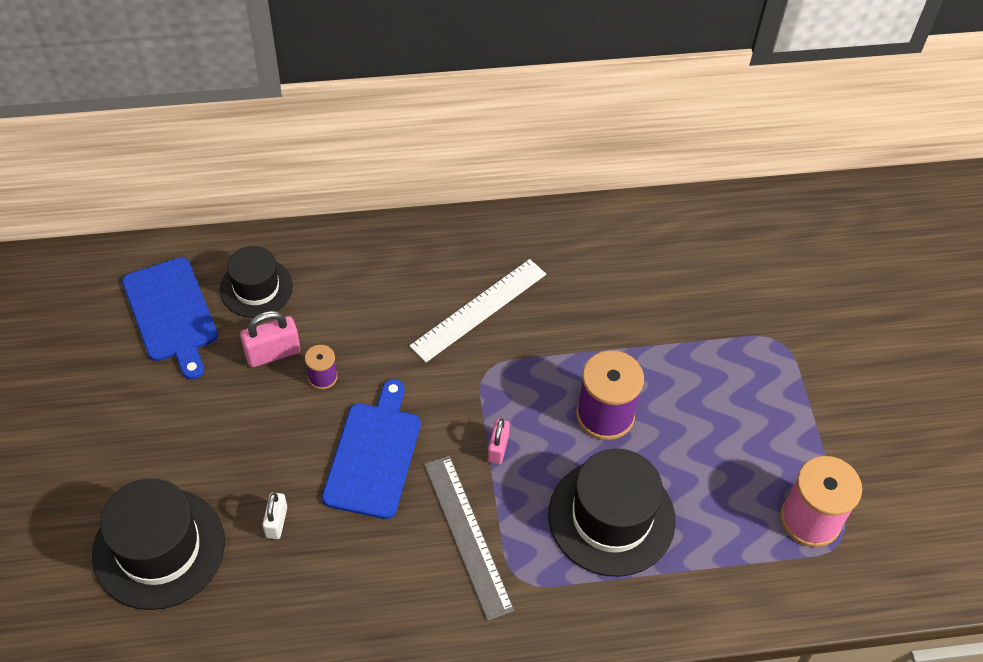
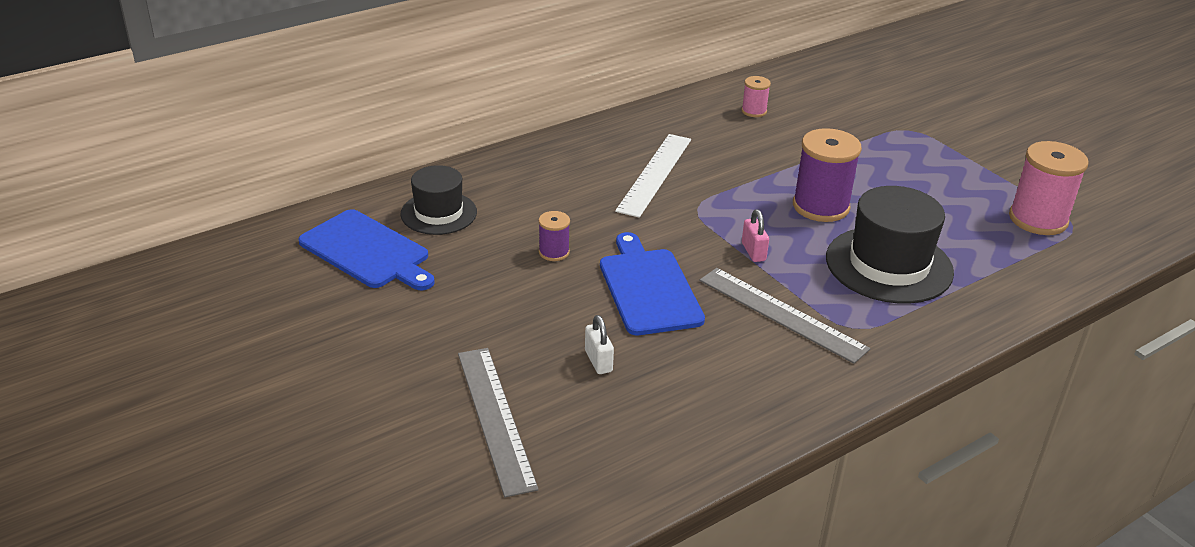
camera: 25 degrees left, 20 degrees down
(159, 548) = (495, 418): black hat -> grey ruler
(273, 353) = (492, 250): pink padlock -> none
(638, 255) = (754, 111): none -> pink spool

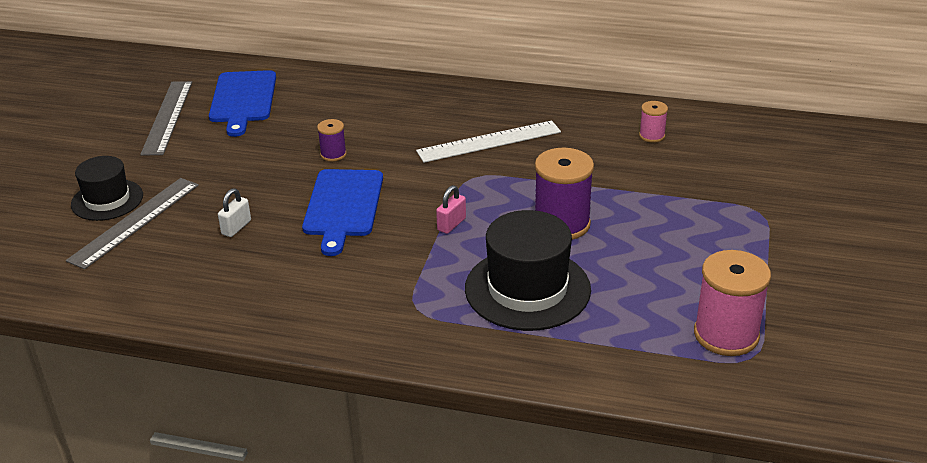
camera: 50 degrees right, 0 degrees up
(438, 213) = (317, 98): black hat -> black hat (107, 200)
(648, 288) = (343, 206): blue cutting board -> blue cutting board turned 150 degrees clockwise
(781, 314) = (389, 271): grey ruler -> grey ruler (167, 117)

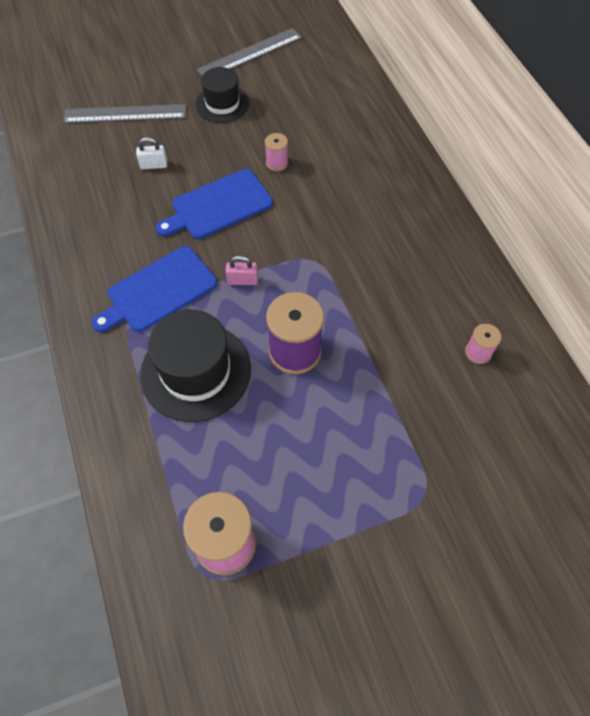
camera: 55 degrees right, 25 degrees up
(107, 200) = (138, 86): black hat -> black hat (222, 104)
(243, 99) = (303, 75): blue cutting board -> blue cutting board (158, 291)
(333, 154) = (277, 163): purple spool -> pink spool
(489, 141) = (371, 244): white ruler -> none

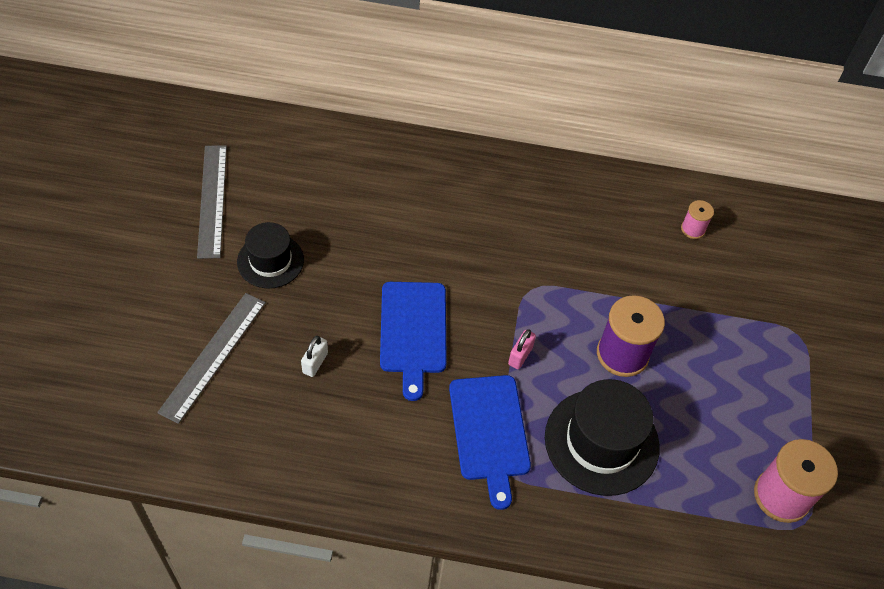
camera: 65 degrees left, 5 degrees down
(277, 163) = (391, 257): pink spool -> none

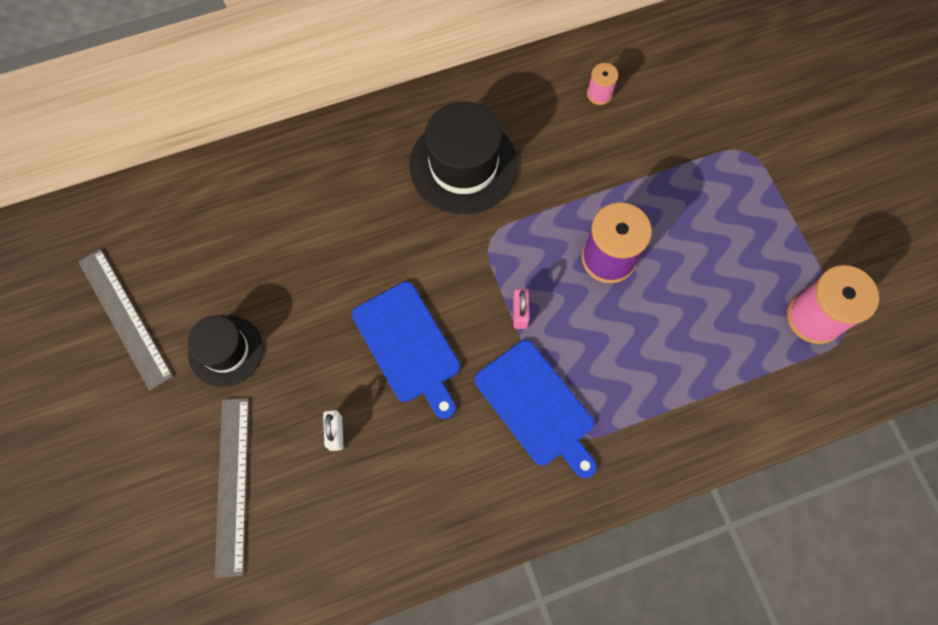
camera: 25 degrees left, 15 degrees up
(601, 442) = (639, 356): black hat -> black hat (463, 165)

